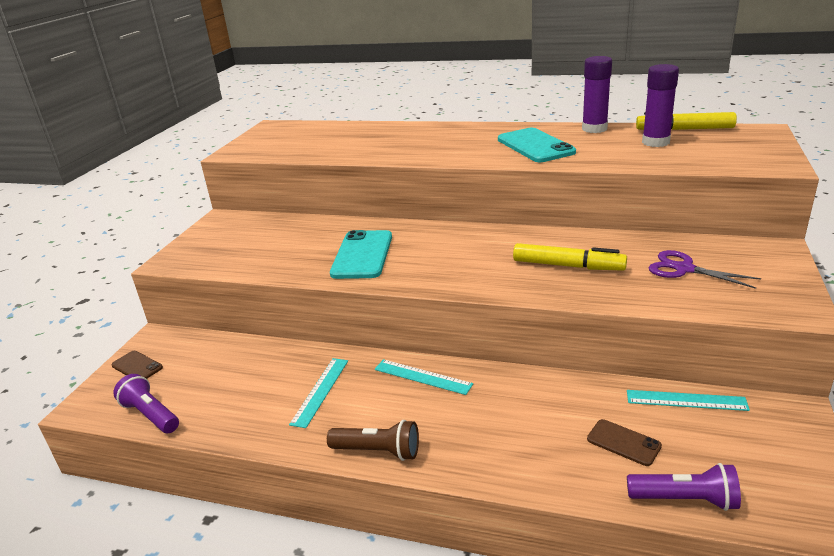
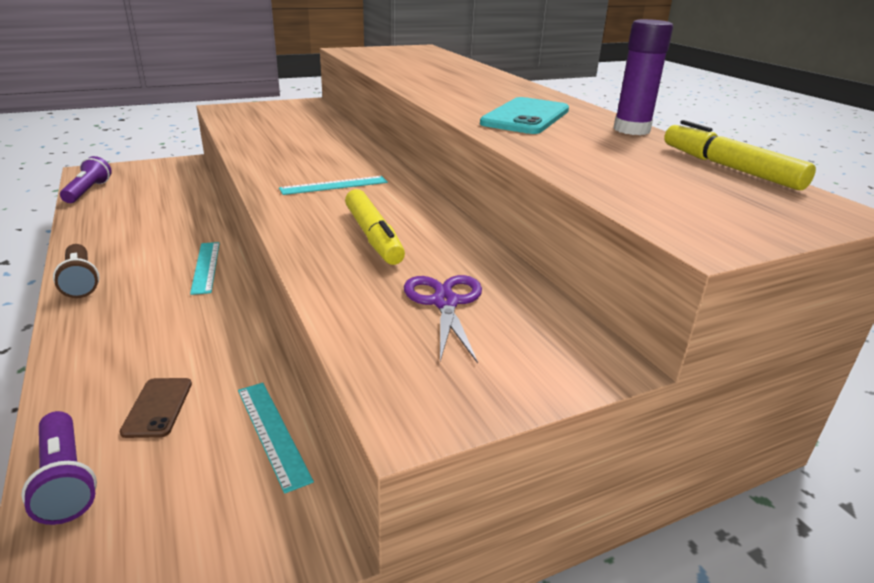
camera: 45 degrees right, 0 degrees up
(137, 366) = (144, 169): brown phone -> none
(320, 391) = (154, 233): turquoise ruler -> turquoise ruler (334, 185)
(362, 255) = (296, 154): turquoise phone -> none
(655, 142) = (647, 160): purple glue stick -> none

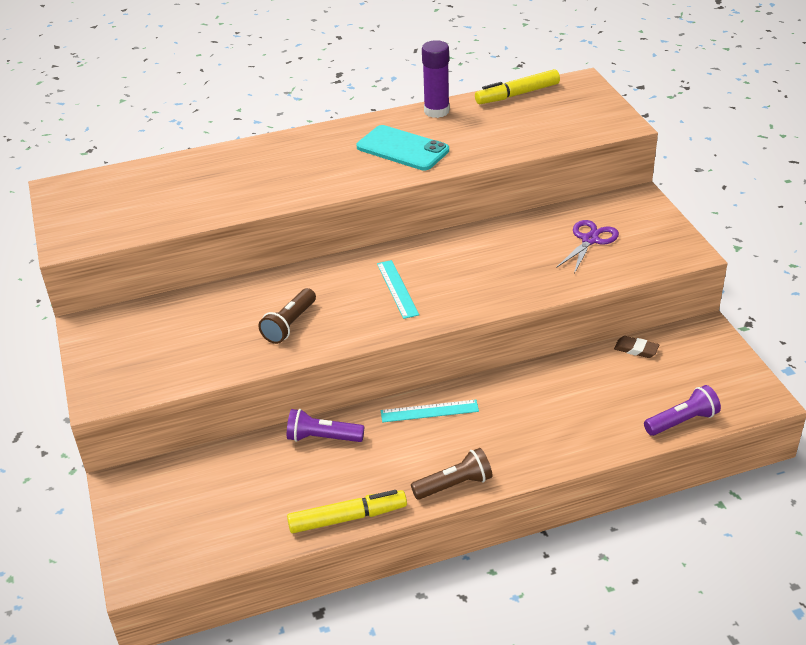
camera: 80 degrees left, 10 degrees up
(88, 191) = (218, 550): purple flashlight -> purple flashlight (322, 438)
(158, 407) = (619, 399): brown phone -> none
(272, 433) = (636, 349): turquoise ruler -> brown eraser
(286, 149) = (289, 325): none -> brown flashlight
(373, 236) = (501, 266): yellow marker -> yellow marker (347, 518)
(445, 303) = (590, 240): purple scissors -> purple scissors turned 120 degrees clockwise

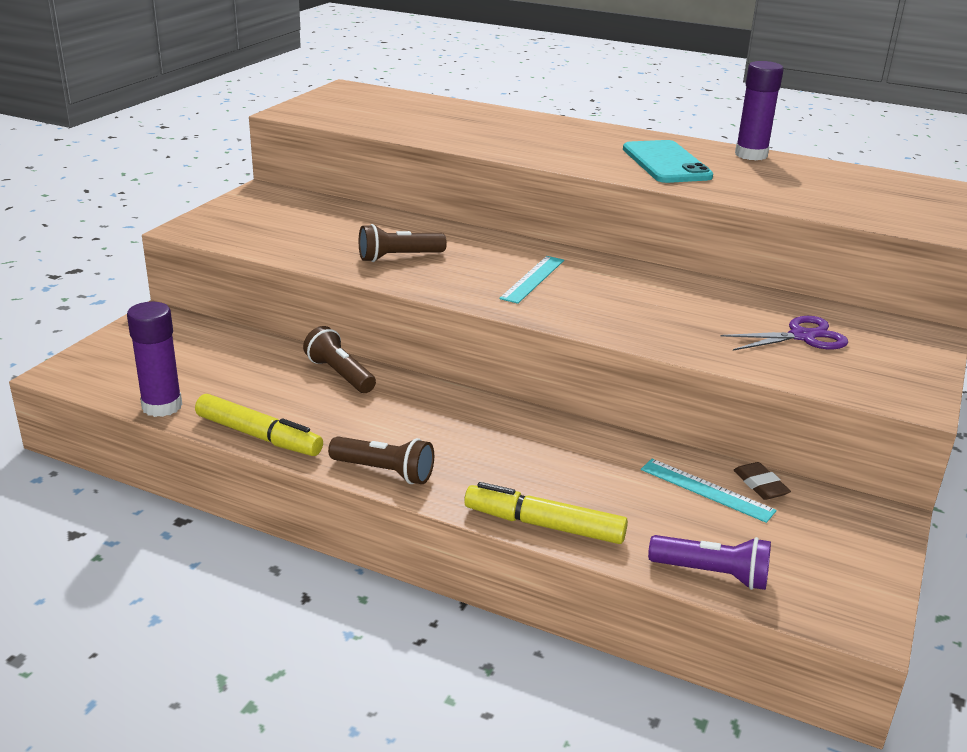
camera: 40 degrees right, 10 degrees down
(252, 545) = (162, 406): none -> purple glue stick
(322, 438) = (340, 374): purple flashlight -> brown flashlight
(429, 411) = (460, 409): turquoise ruler -> turquoise ruler (706, 490)
(517, 94) = (864, 173): yellow marker -> yellow marker (544, 525)

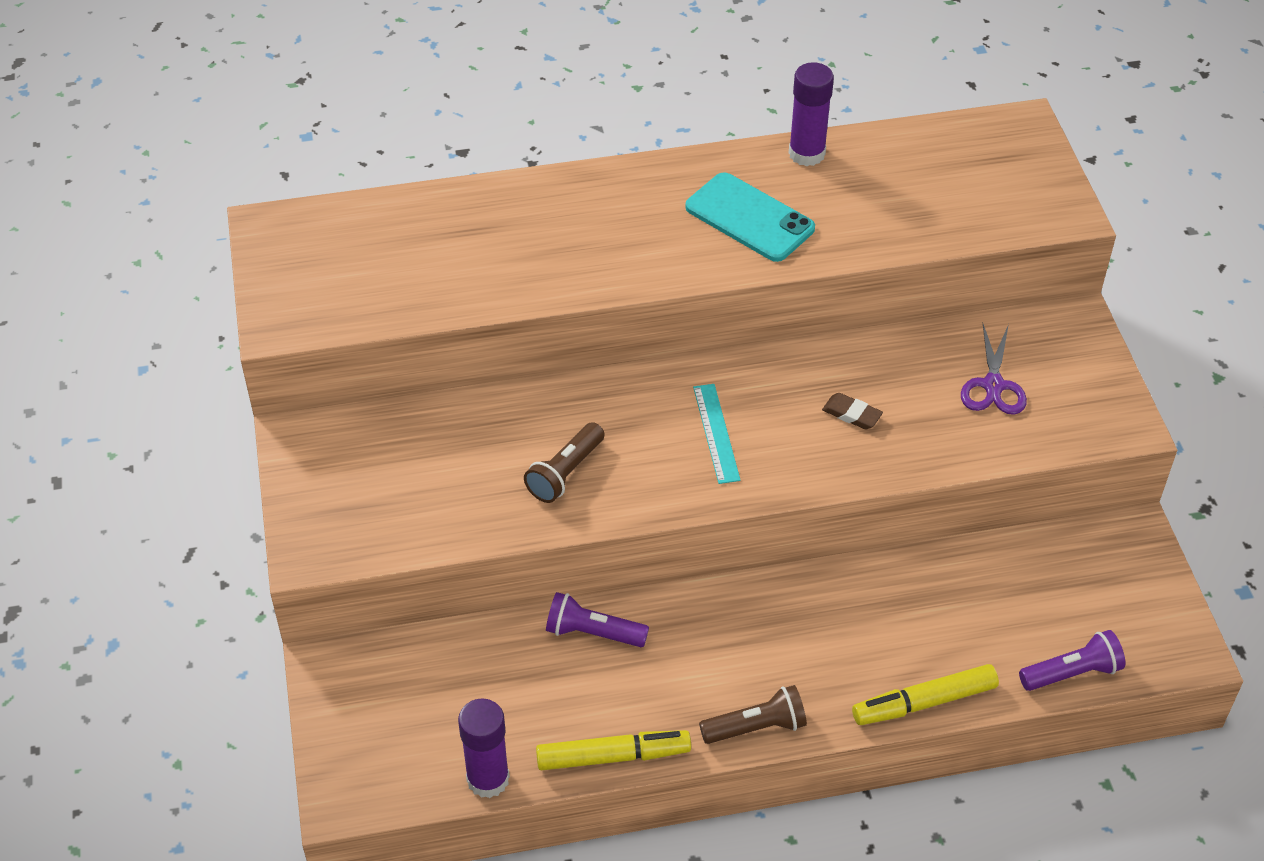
camera: 35 degrees left, 20 degrees up
(340, 374) = (592, 632): brown flashlight -> purple flashlight
(706, 490) = (1000, 583): turquoise ruler -> none
(760, 485) = (1032, 551): brown eraser -> brown eraser (852, 414)
(802, 336) = (993, 385): purple scissors -> purple scissors turned 150 degrees clockwise

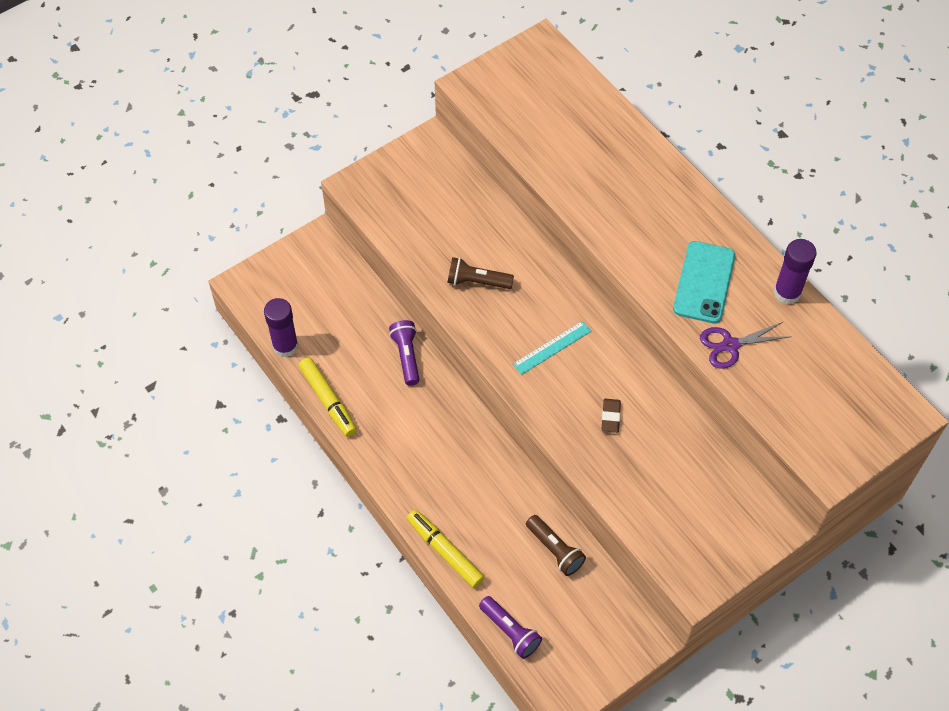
camera: 65 degrees right, 10 degrees up
(756, 727) = (383, 466): brown flashlight -> brown flashlight (555, 550)
(993, 385) = (684, 492): purple scissors -> purple scissors (730, 345)

